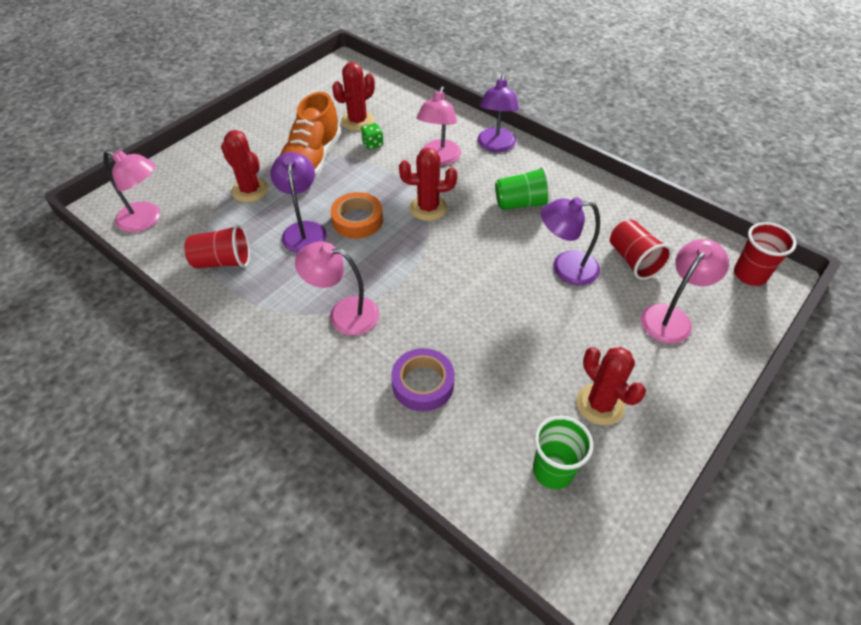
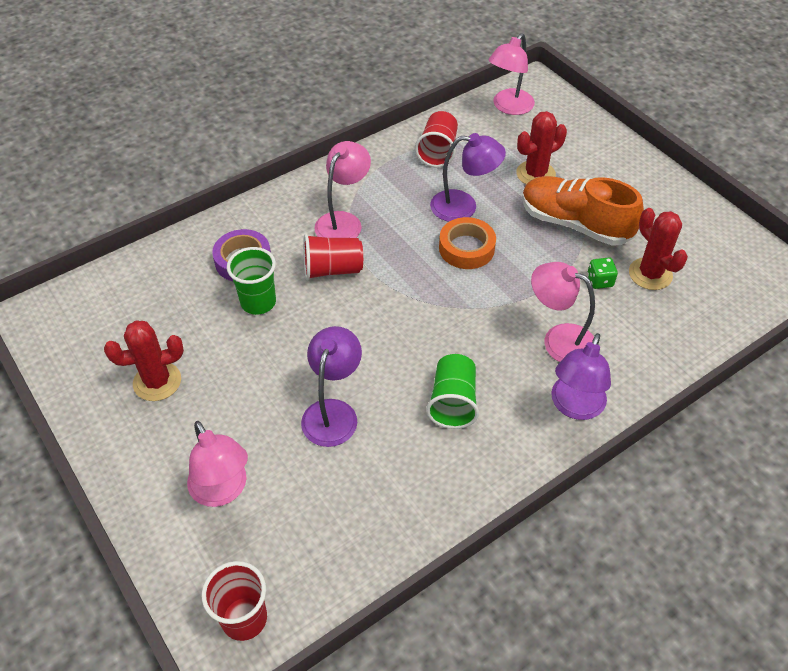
camera: 105 degrees right, 0 degrees up
(428, 208) = (469, 310): red cactus -> none
(495, 146) = (574, 407): purple lamp -> purple lamp turned 90 degrees counterclockwise
(553, 470) = (118, 326): green cup -> green cup (258, 302)
(633, 260) = (318, 488): red cup -> red cup (332, 270)

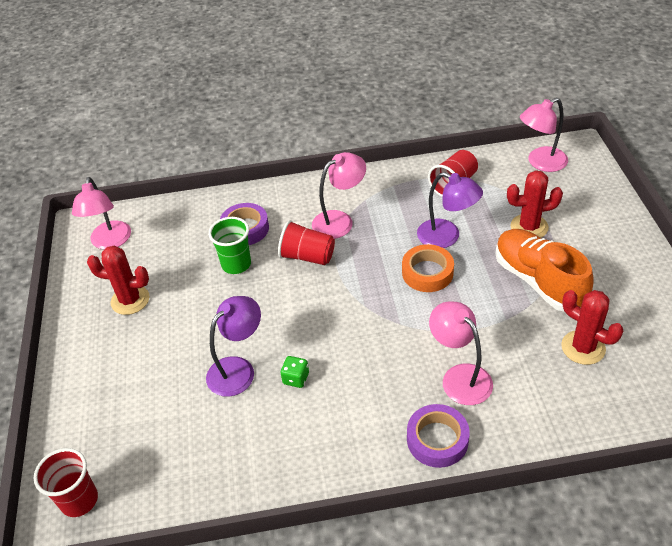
camera: 30 degrees right, 5 degrees down
(223, 491) = (124, 398): pink lamp -> pink lamp (110, 242)
(453, 402) = (336, 396): green cup -> none
(574, 407) = (437, 439): purple lamp -> purple tape
(599, 281) = (530, 338): green dice -> green dice (296, 378)
(650, 274) = (583, 347): red cactus -> red cactus turned 45 degrees counterclockwise

